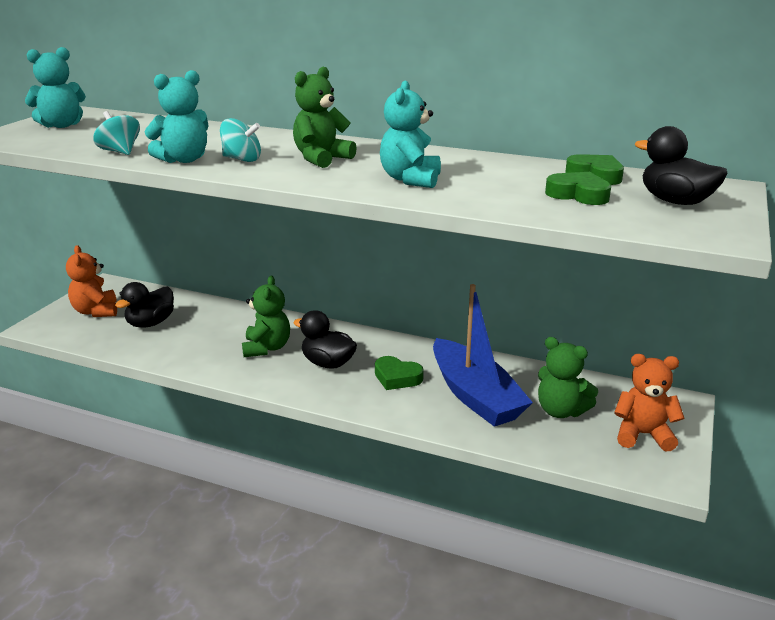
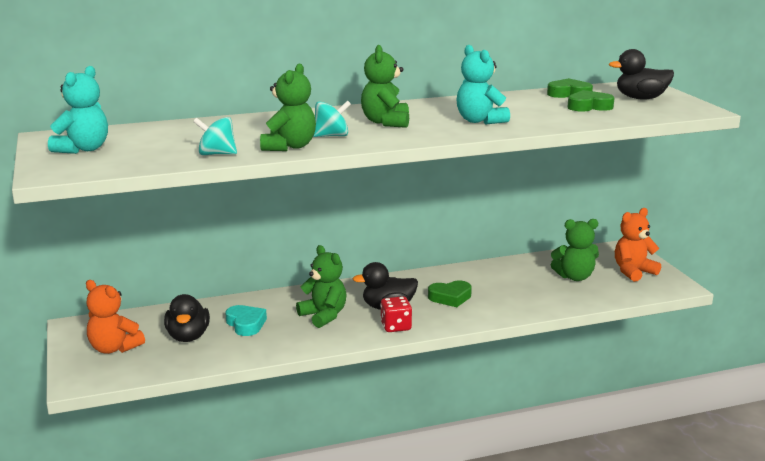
camera: 40 degrees left, 5 degrees down
(184, 160) = (289, 147): turquoise teddy bear -> green teddy bear
(202, 330) = (246, 324): none -> turquoise heart
(302, 384) = (396, 326): none -> red dice
(475, 396) = (515, 288): blue boat -> none

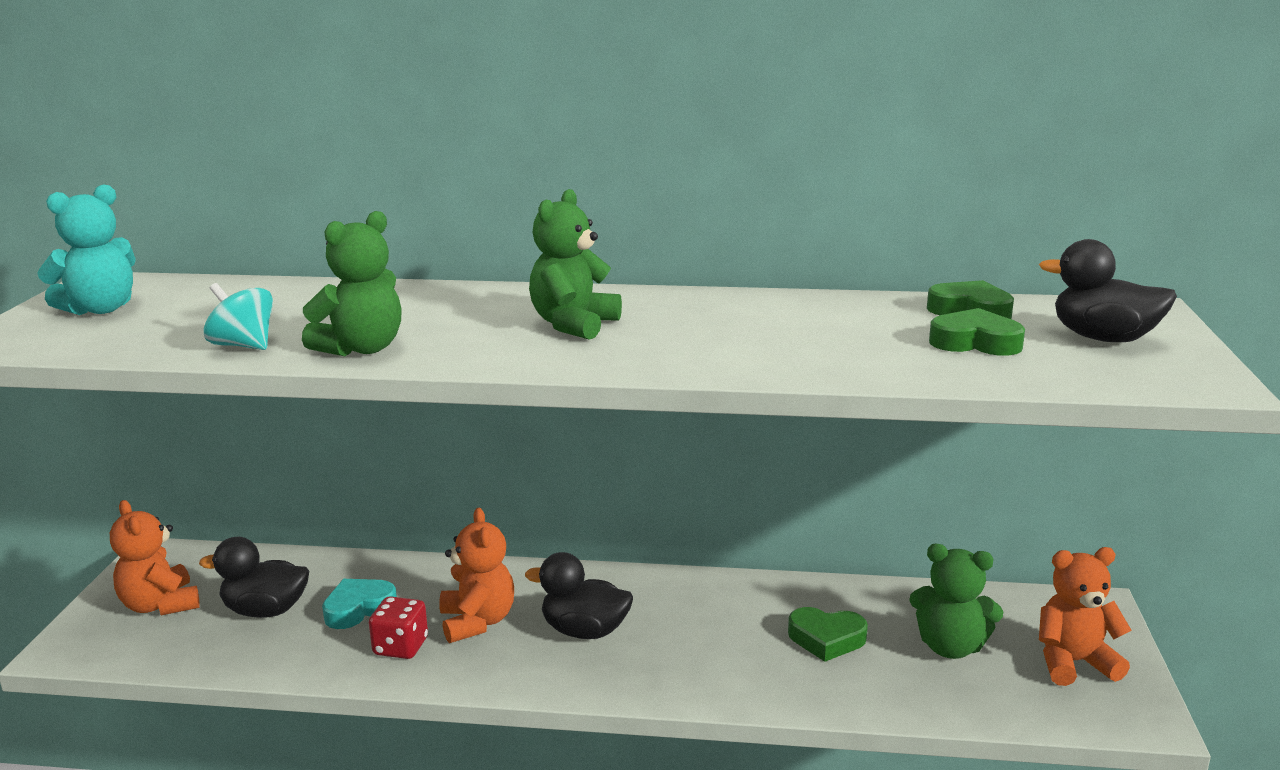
camera: 25 degrees right, 0 degrees up
(188, 337) = (265, 611): black duck -> black duck turned 75 degrees clockwise
(246, 324) = (359, 609): turquoise heart -> turquoise heart turned 120 degrees counterclockwise
(324, 316) = (477, 622): green teddy bear -> orange teddy bear
(331, 136) = (453, 338): turquoise spinning top -> none
(396, 326) = (564, 672): red dice -> red dice (400, 647)
(450, 297) = (699, 636): green heart -> green heart (826, 639)
(480, 121) = (732, 344): turquoise teddy bear -> none

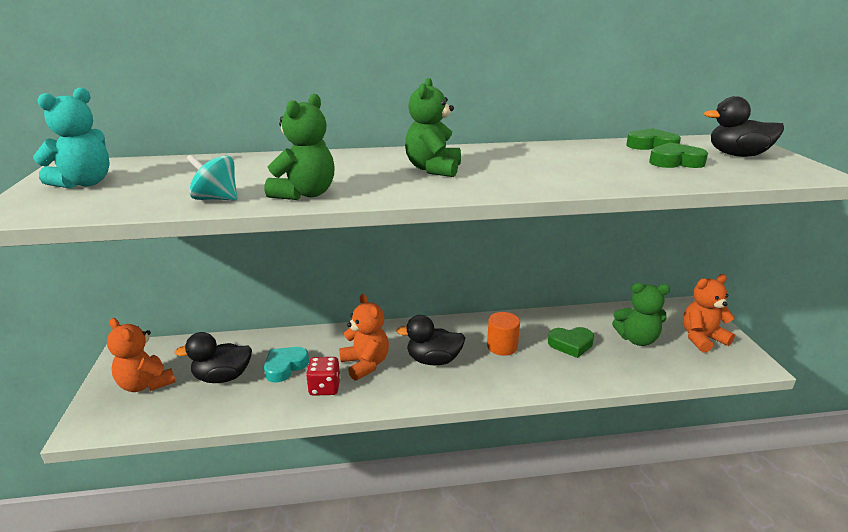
camera: 15 degrees left, 5 degrees up
(707, 626) = (502, 346): none -> orange cylinder

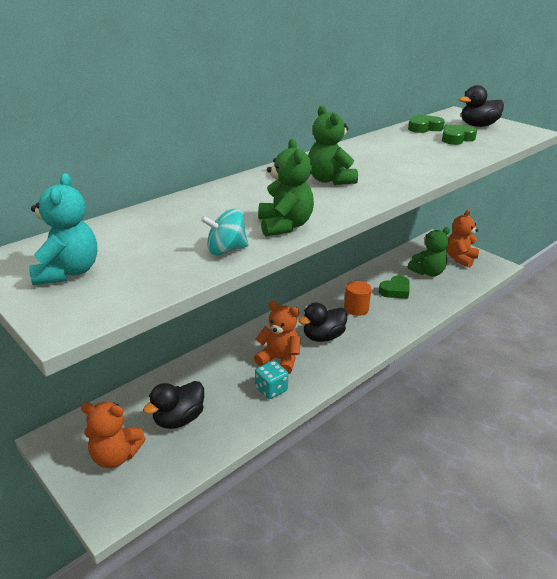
camera: 35 degrees left, 5 degrees up
(285, 367) = (220, 388): turquoise heart -> none
(324, 387) = (271, 389): red dice -> turquoise dice

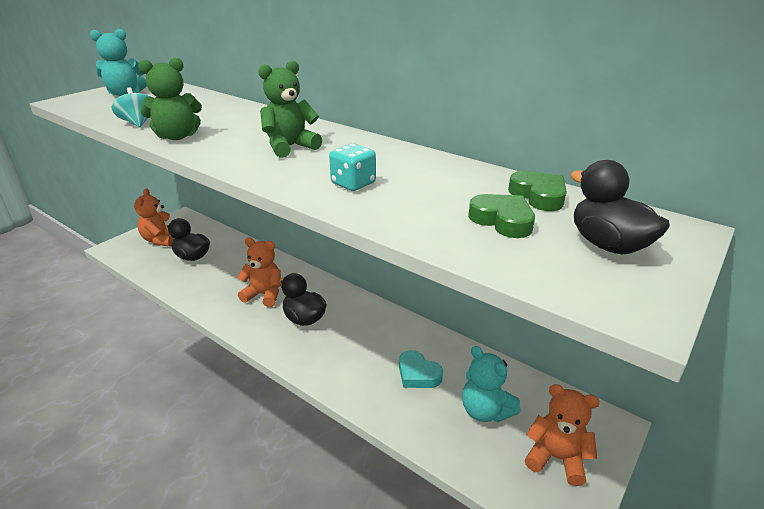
camera: 80 degrees right, 0 degrees up
(271, 389) = (222, 295): turquoise dice -> turquoise dice (353, 183)
(279, 360) = (264, 295): orange teddy bear -> orange teddy bear turned 90 degrees counterclockwise
(356, 309) = (364, 340): orange cylinder -> none
(395, 290) = (418, 374): green heart -> turquoise heart
(428, 272) = (485, 411): green teddy bear -> turquoise teddy bear

